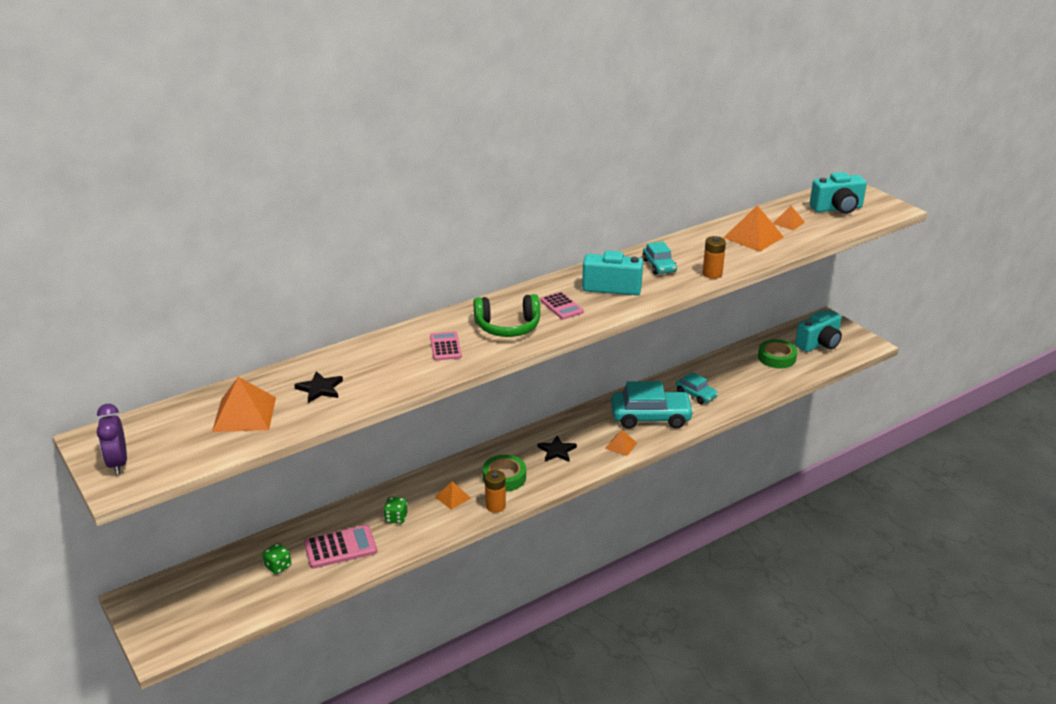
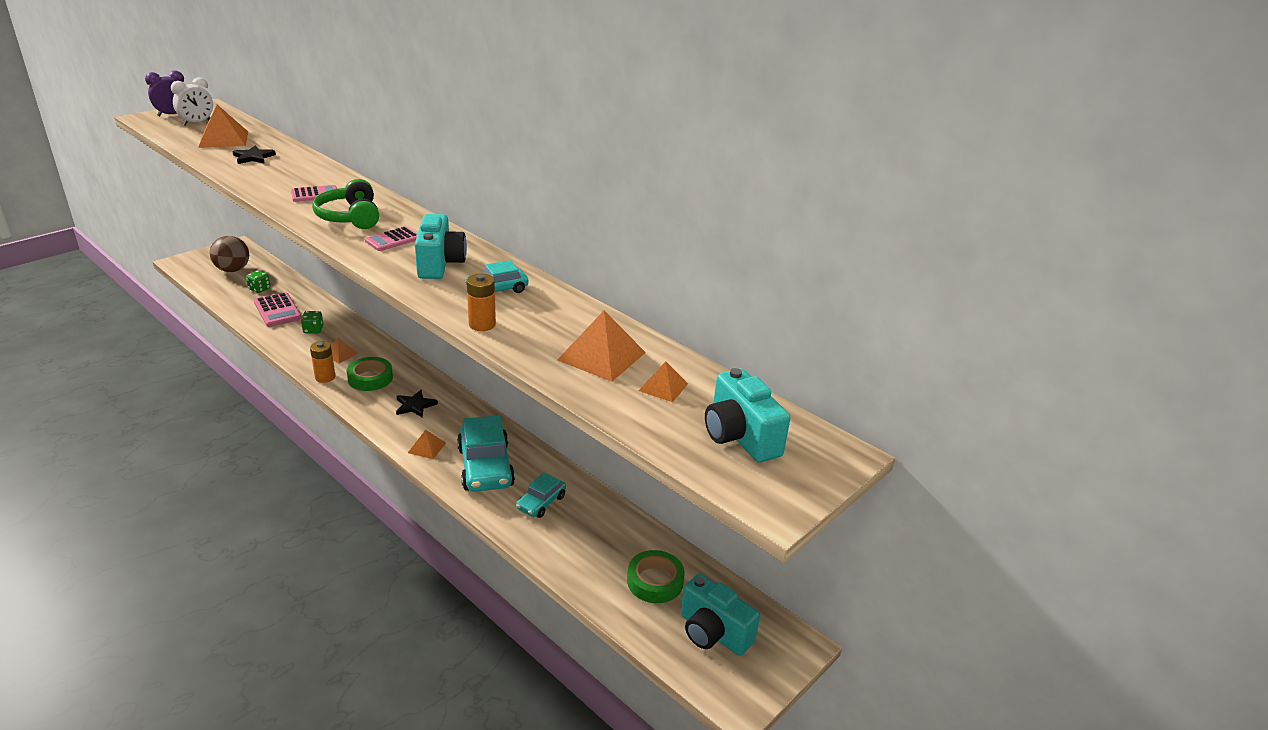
camera: 75 degrees right, 0 degrees up
(167, 440) = (197, 123): none -> white clock
(210, 595) = (233, 270): none -> brown ball

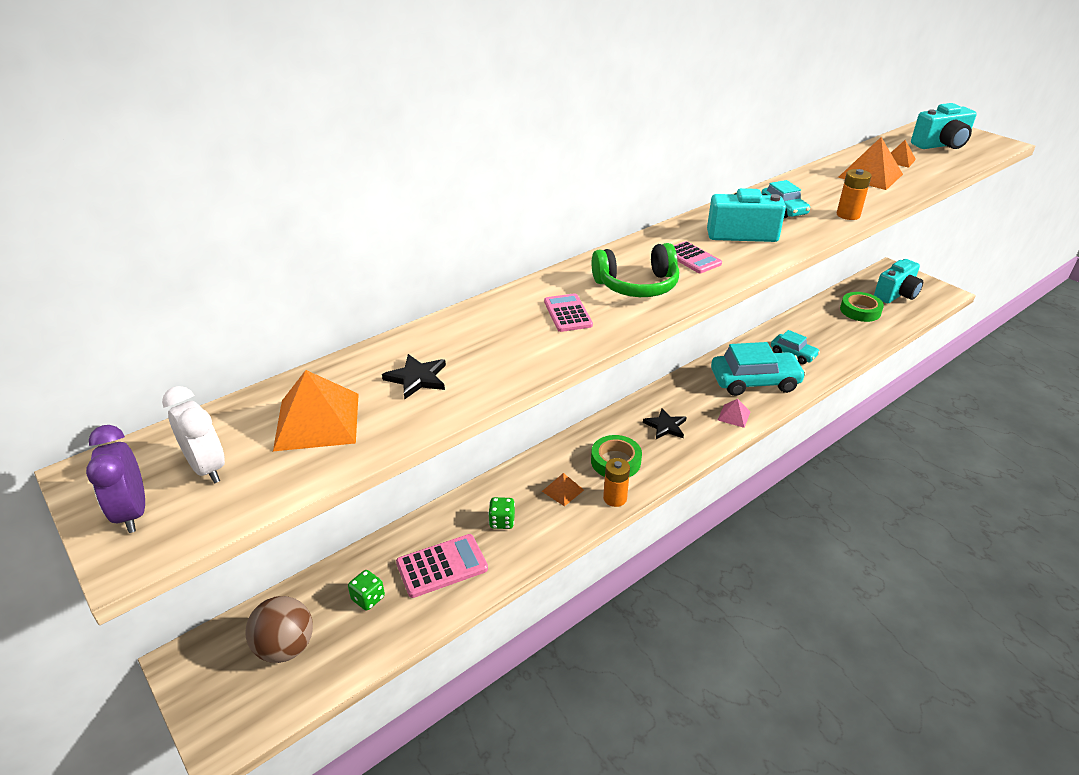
camera: 80 degrees left, 5 degrees up
(427, 447) = (734, 416): orange pyramid -> pink pyramid

